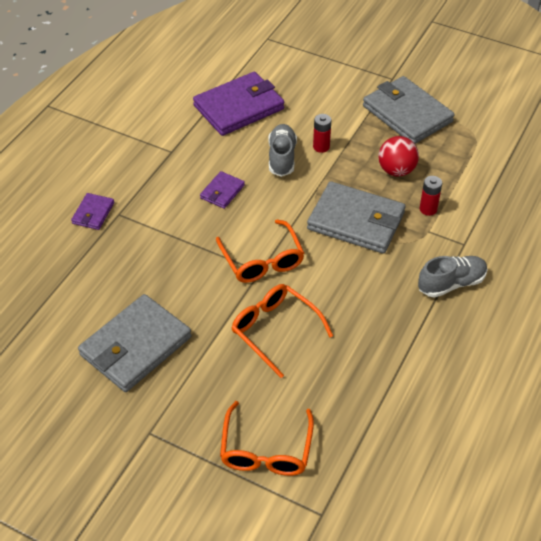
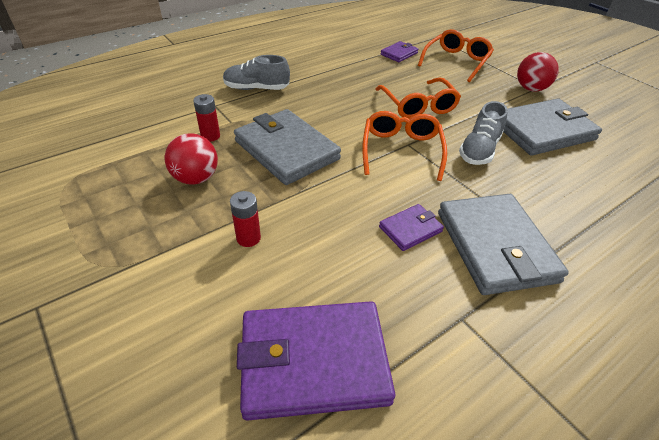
camera: 155 degrees left, 5 degrees down
(93, 213) = (592, 264): purple wallet -> purple wallet (399, 54)
(156, 425) = (530, 89): none -> red ball
(282, 158) = (309, 243): grey shoe -> grey shoe (479, 150)
(407, 114) = (97, 239): grey wallet -> grey wallet (495, 246)

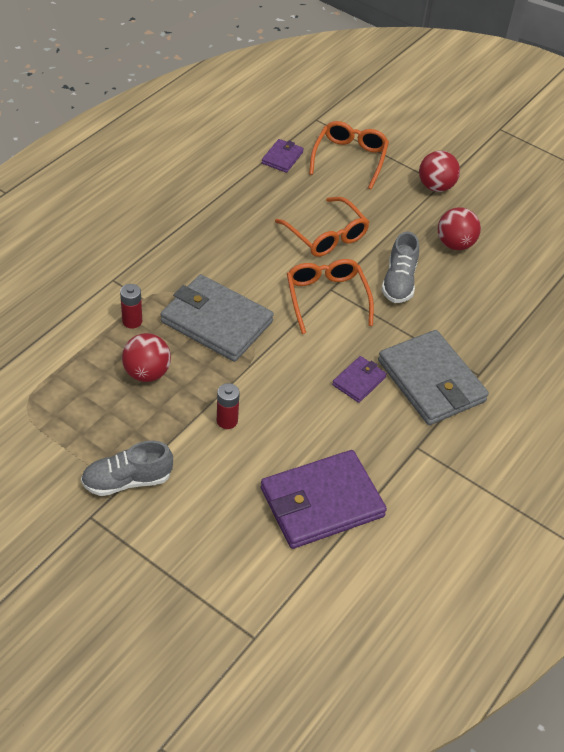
camera: 20 degrees left, 5 degrees up
(256, 88) = (145, 246): grey shoe -> grey shoe (127, 480)
(543, 131) = (455, 244): grey wallet -> red ball

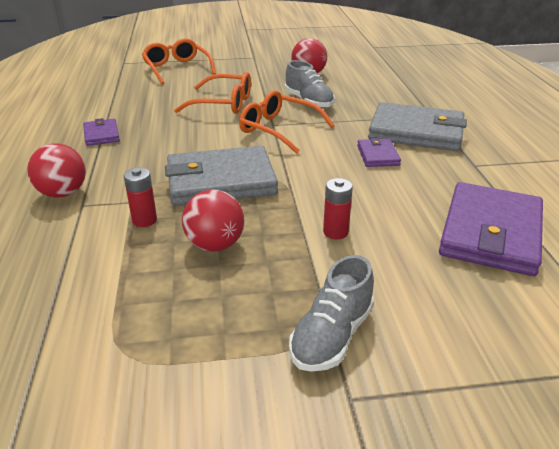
camera: 40 degrees left, 15 degrees down
(282, 158) = (127, 85): purple wallet -> purple wallet (101, 134)
(435, 187) = (252, 59): red ball -> red ball (63, 193)

